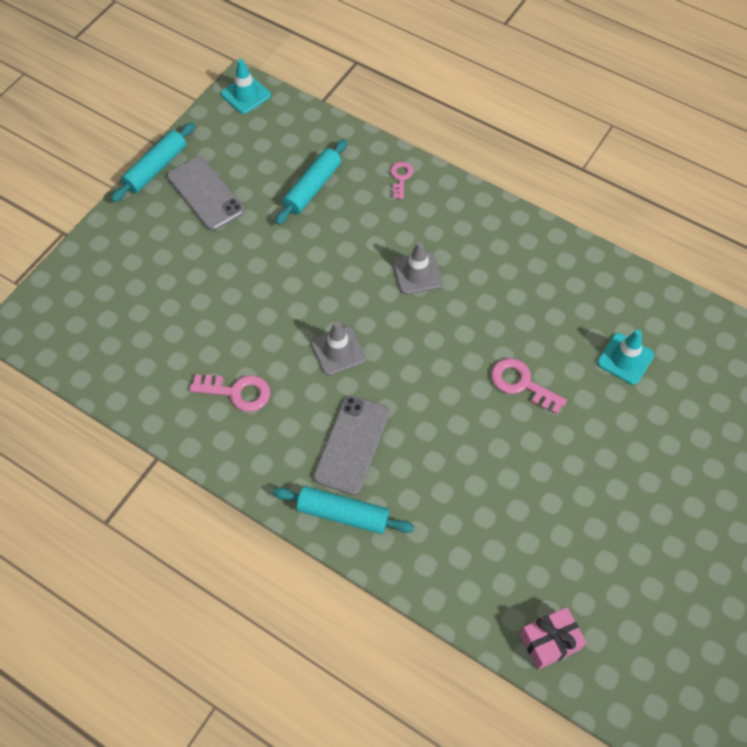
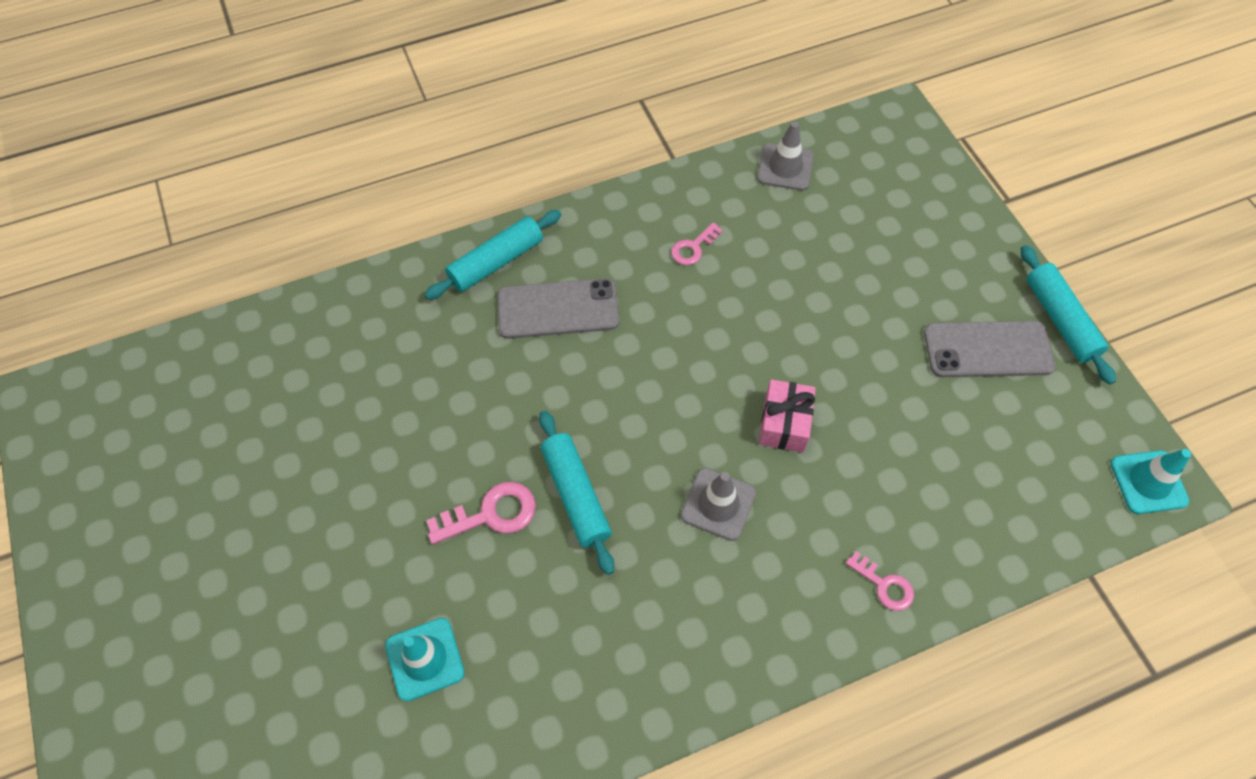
camera: 125 degrees right, 0 degrees up
(237, 392) = (693, 248): pink key -> pink key, size x0.65
(312, 187) = (930, 468): turquoise rolling pin -> turquoise rolling pin (576, 495)
(338, 351) = (674, 359): grey traffic cone -> grey traffic cone (785, 167)
(352, 444) = (558, 309): grey phone -> grey phone turned 60 degrees counterclockwise
(549, 641) = (237, 347): pink gift -> pink gift (784, 423)

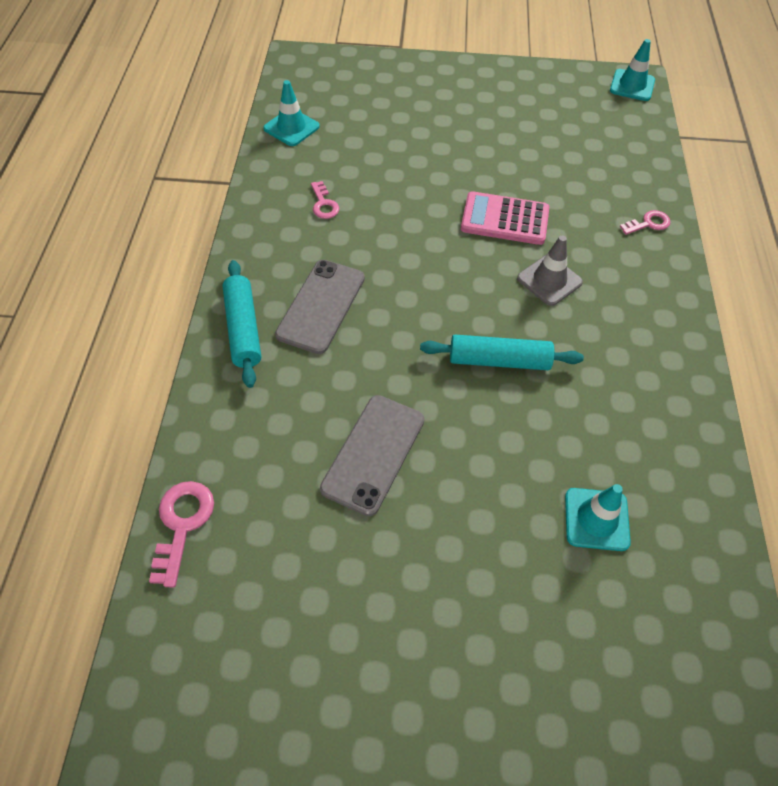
camera: 65 degrees left, 5 degrees down
(491, 514) = (487, 423): pink key -> pink key (182, 524)
(784, 423) = (504, 219): pink gift -> pink calculator
(785, 167) = (291, 127): grey traffic cone -> turquoise traffic cone
(988, 349) = (506, 104): grey phone -> grey phone (373, 454)
(1060, 320) = (504, 66): turquoise rolling pin -> none

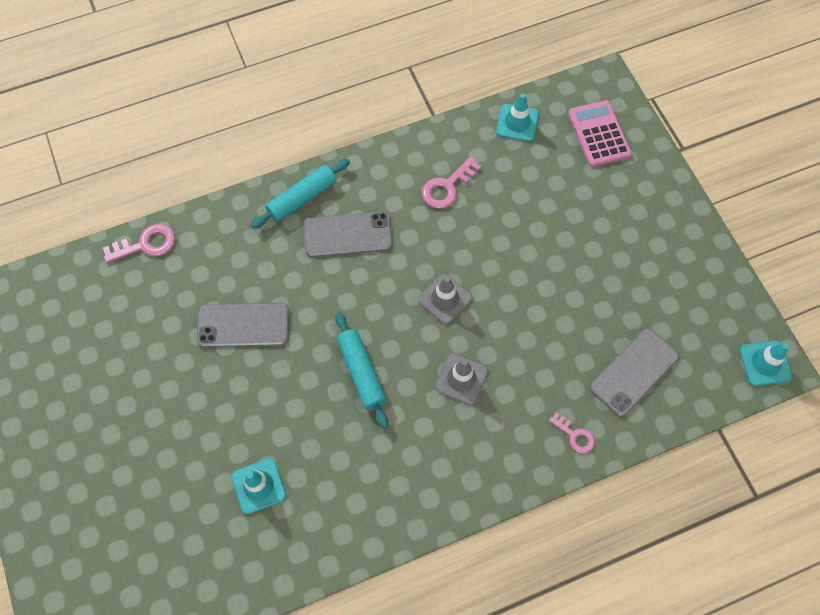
camera: 65 degrees right, 10 degrees up
(324, 204) = (447, 187): pink key -> pink key, size x1.55
(452, 257) = (445, 299): none -> grey traffic cone
(504, 219) = (509, 320): pink calculator -> pink calculator (598, 134)
(602, 161) = (633, 372): none -> grey phone

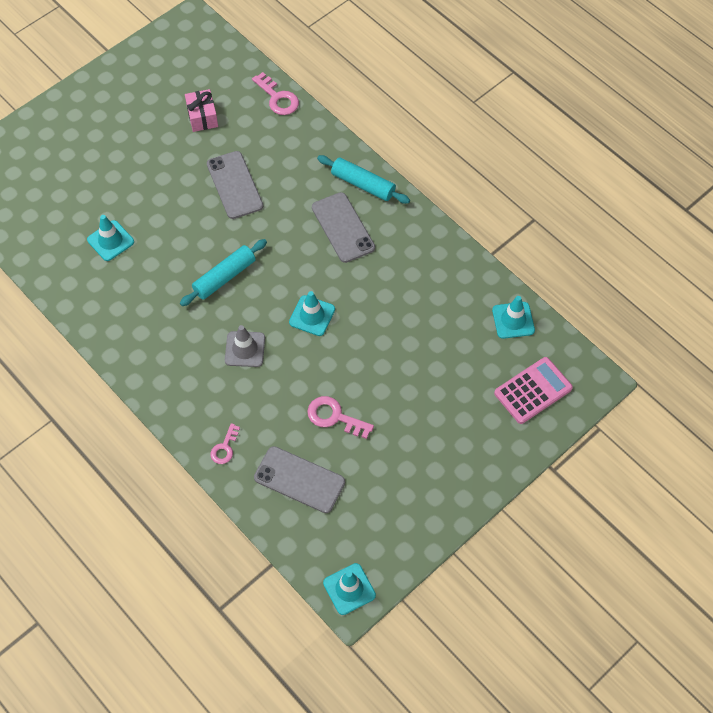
camera: 70 degrees right, 5 degrees down
(131, 331) = (202, 117): none -> pink gift
(445, 299) = (312, 316): grey traffic cone -> turquoise traffic cone
(447, 187) = (420, 285): pink key -> pink key (334, 417)

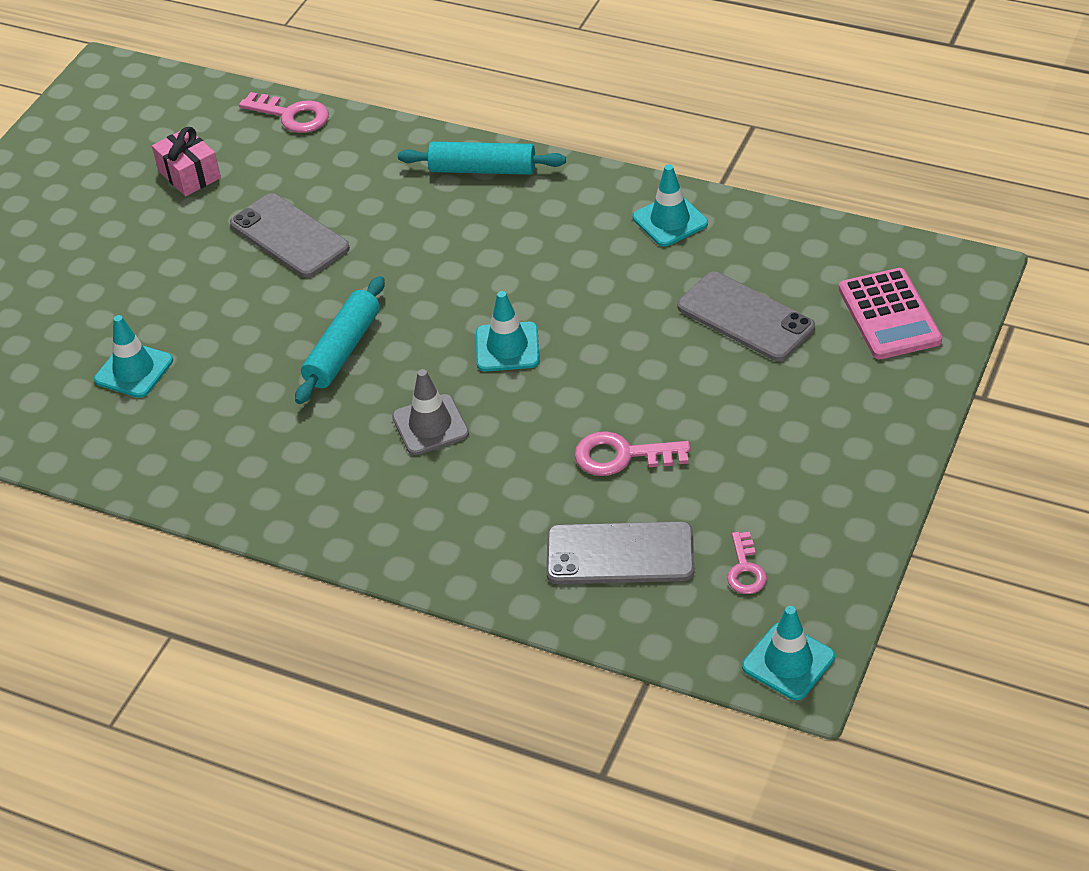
camera: 20 degrees left, 15 degrees down
(224, 448) = (477, 560): pink key -> pink key (745, 570)
(343, 227) = (485, 228): grey phone -> grey phone (745, 317)
(513, 320) = (804, 245): turquoise traffic cone -> turquoise traffic cone (670, 220)
(533, 391) = (889, 315): pink calculator -> pink calculator turned 135 degrees clockwise

